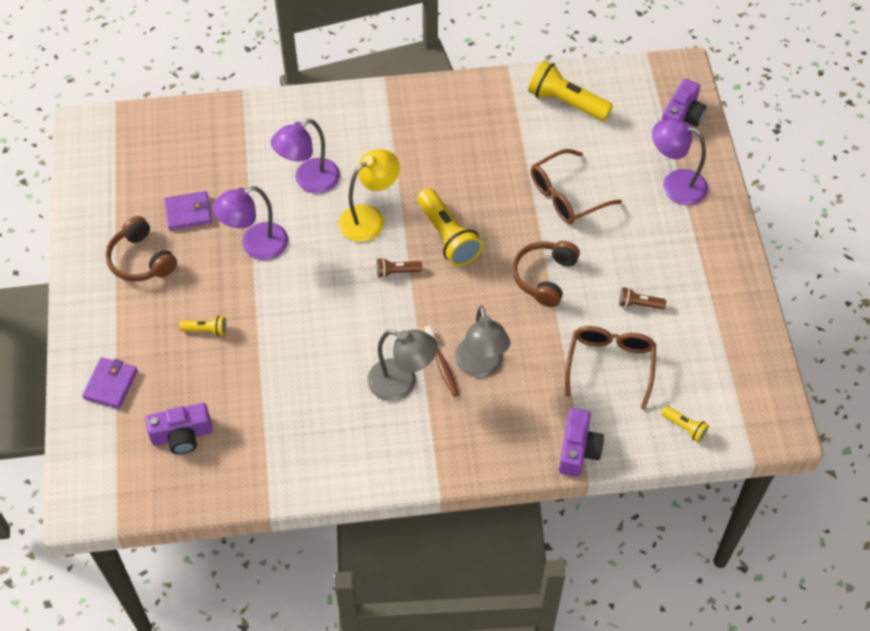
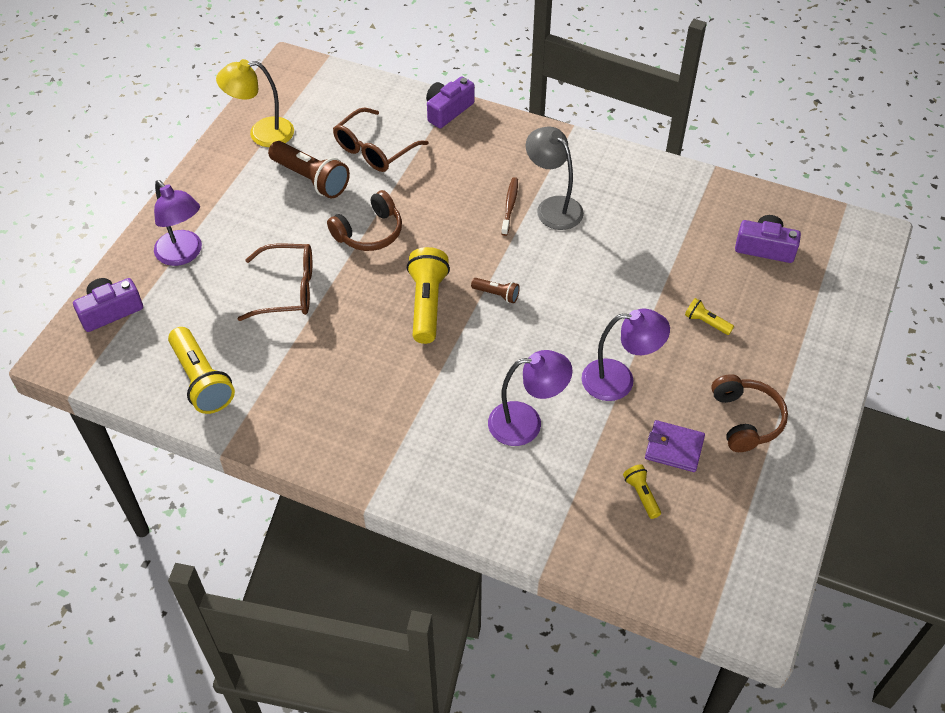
camera: 150 degrees left, 5 degrees down
(110, 384) = (817, 315): purple wallet -> none
(369, 218) = (489, 355): yellow lamp -> yellow lamp (262, 133)
(481, 366) = (478, 191): grey lamp -> none
(639, 304) = (311, 179): brown flashlight -> brown flashlight, size x2.01
(684, 427) = (357, 91): yellow flashlight -> yellow flashlight (641, 495)

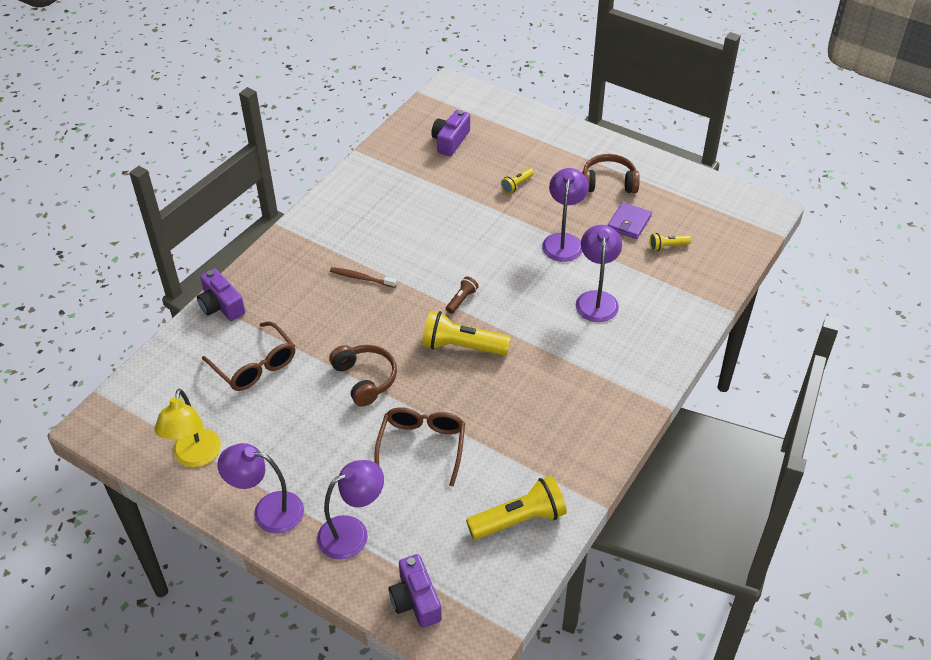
camera: 80 degrees left, 5 degrees down
(206, 192) = (268, 511): none -> purple lamp
(311, 179) = (278, 419): brown flashlight -> none
(553, 207) = (371, 251): grey lamp -> none

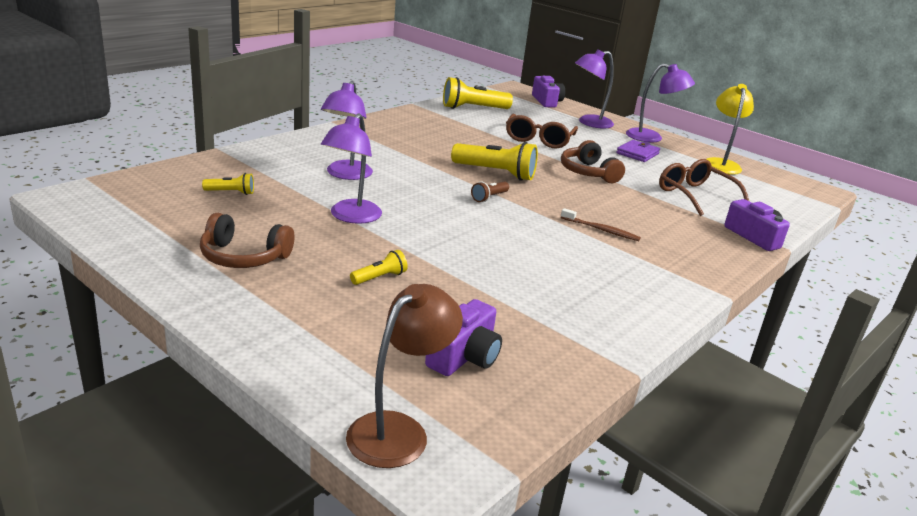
camera: 175 degrees left, 20 degrees down
(472, 99) = (398, 430): none -> brown lamp
(629, 223) = (256, 217): purple wallet -> purple wallet (637, 153)

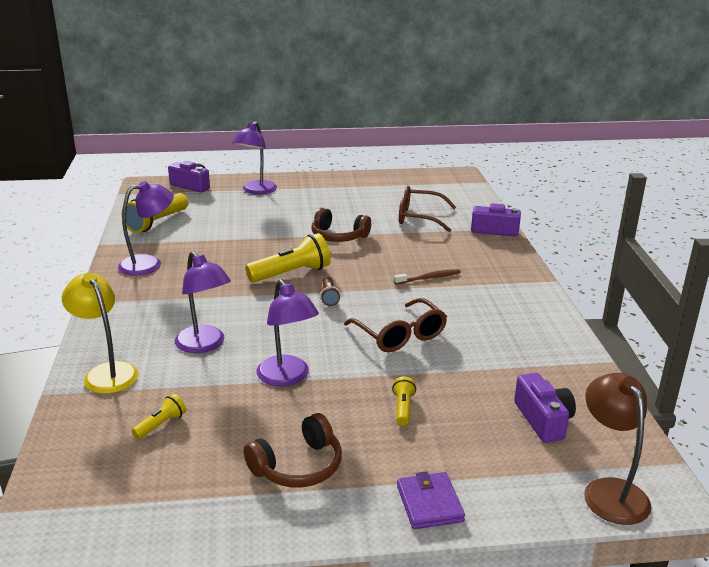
camera: 45 degrees left, 0 degrees up
(539, 139) = (257, 226): brown glasses -> brown glasses (400, 335)
(637, 153) = (332, 201): purple wallet -> purple wallet (429, 503)
(652, 138) = (314, 182): purple lamp -> purple lamp (149, 264)
(720, 164) = (386, 183): yellow lamp -> yellow lamp (106, 372)

